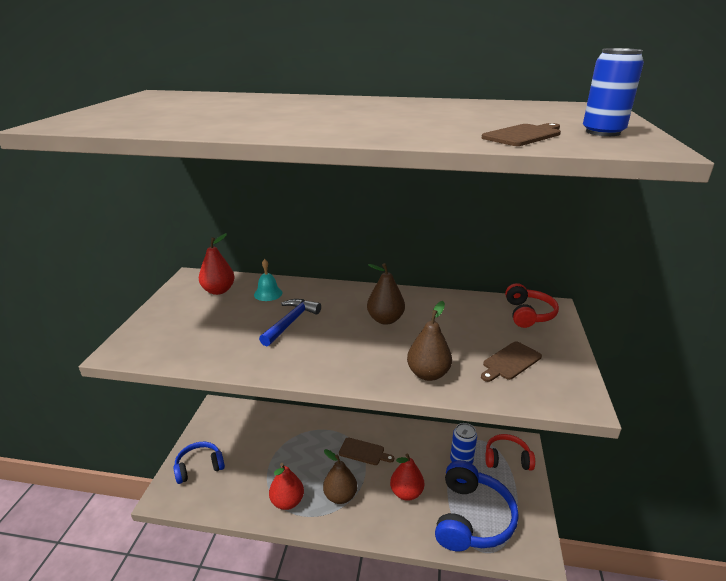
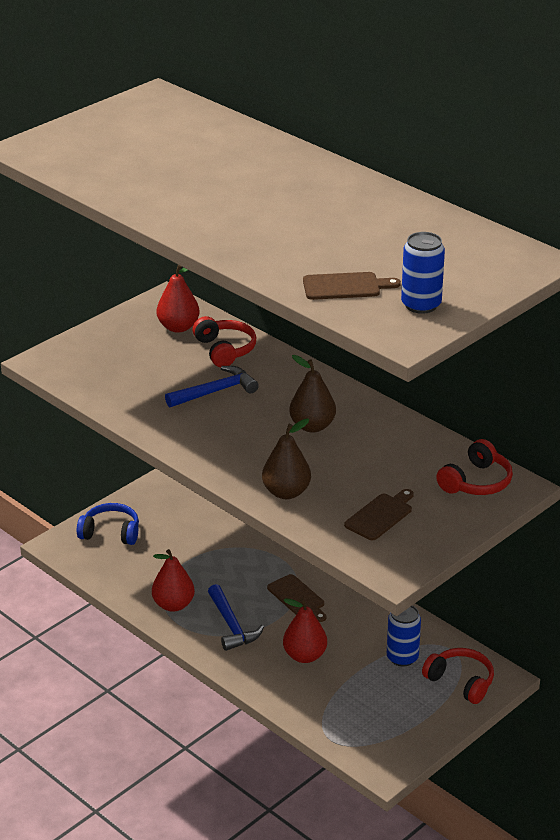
camera: 35 degrees right, 5 degrees up
(268, 293) = (225, 350): turquoise bell -> red headphones
(340, 496) = (231, 625): brown pear -> blue hammer
(472, 518) = (351, 709): blue headphones -> none
(510, 362) = (380, 515): brown cutting board -> brown cutting board turned 135 degrees clockwise

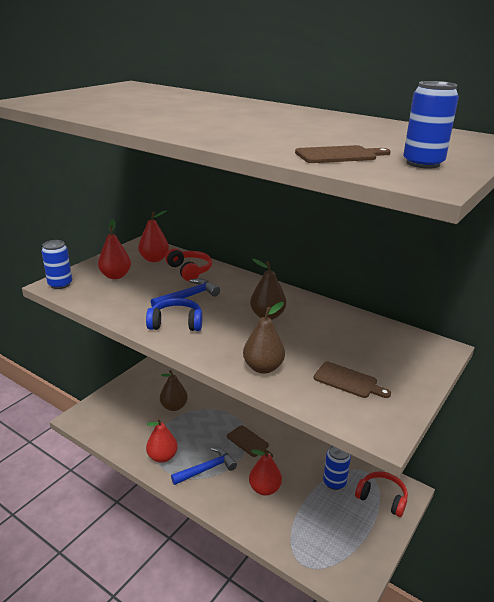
camera: 10 degrees left, 5 degrees down
(50, 361) = (60, 284): none -> blue can
(110, 532) = (113, 406): blue headphones -> blue headphones (176, 323)
(123, 352) = (115, 276): none -> red pear
(198, 540) = (174, 406): none -> brown pear
(231, 625) = (206, 469): blue hammer -> blue hammer turned 90 degrees counterclockwise
(380, 515) = (348, 381): brown cutting board -> brown cutting board turned 90 degrees clockwise
(476, 482) = (409, 347): red headphones -> none

